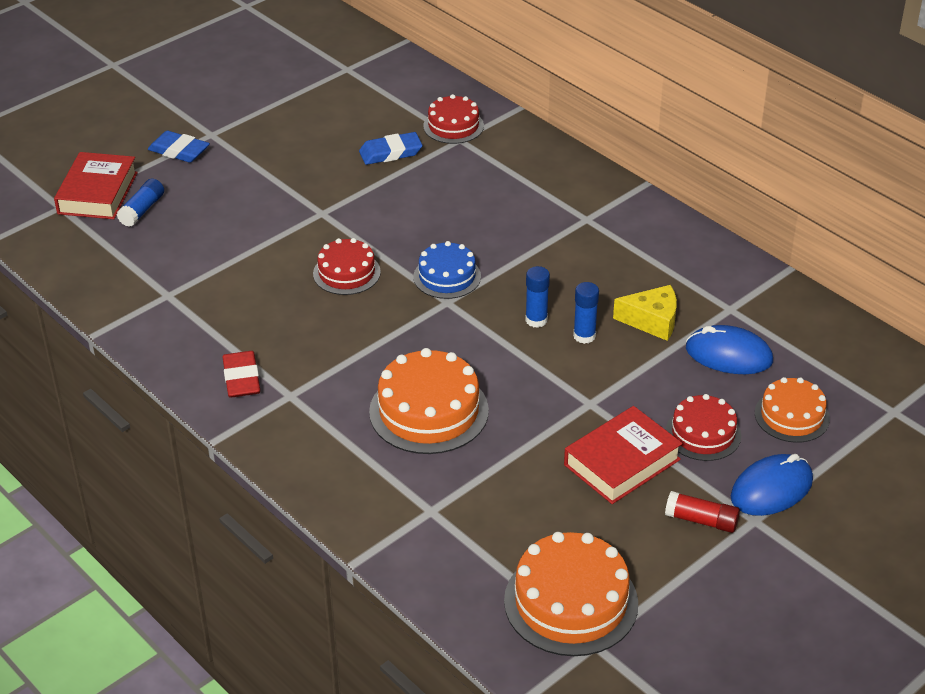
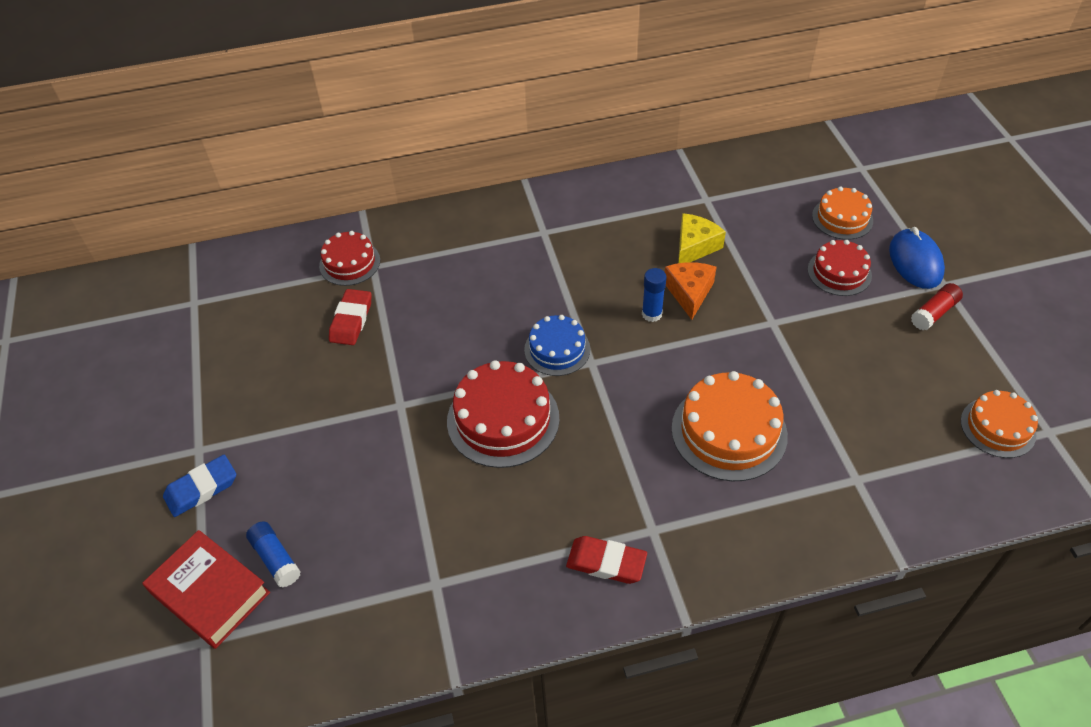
camera: 60 degrees left, 10 degrees up
(346, 273) = (503, 419): red cake -> red cake, size x1.61
(390, 153) = (351, 320): blue eraser -> red eraser
(571, 602) = (998, 427): orange cake -> orange cake, size x0.62
(584, 336) = (689, 293): blue glue stick -> orange cheese
(622, 462) = (850, 331): red book -> none
(728, 355) = (758, 222): blue mouse -> none

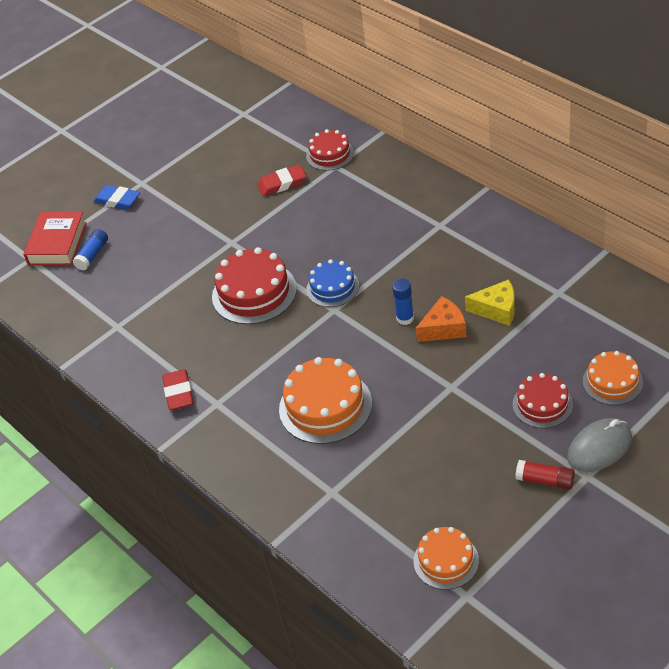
camera: 65 degrees right, 5 degrees down
(915, 261) = (599, 448): blue mouse -> grey mouse

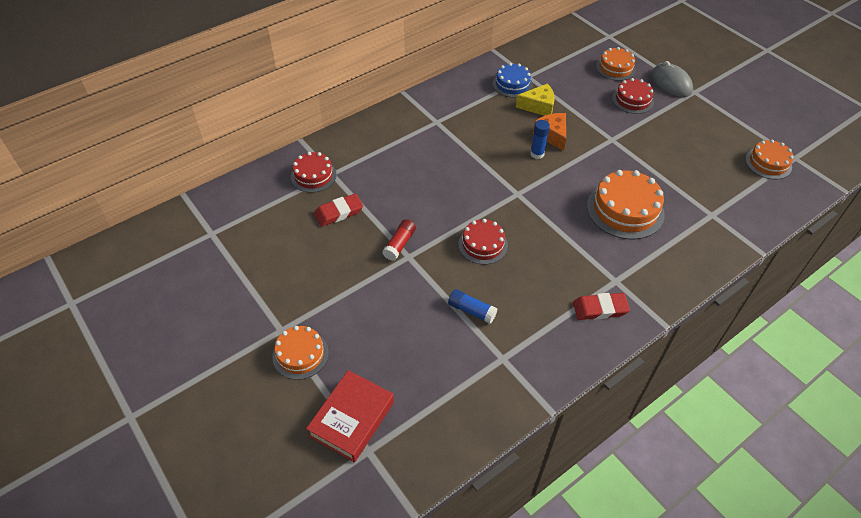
camera: 90 degrees left, 5 degrees up
(57, 244) = (352, 419): red book -> red book turned 75 degrees counterclockwise
(92, 255) = (384, 381): blue glue stick -> blue glue stick (471, 311)
(117, 200) = (300, 354): blue eraser -> orange cake
(254, 292) = (483, 245): red cake -> red cake, size x0.62
(282, 183) = (339, 212): red eraser -> red eraser turned 75 degrees clockwise
(332, 287) = (491, 192): blue cake -> blue cake (512, 84)
(497, 309) = (538, 106): yellow cheese -> yellow cheese turned 75 degrees clockwise
(545, 480) = (698, 109): red glue stick -> red glue stick (399, 244)

